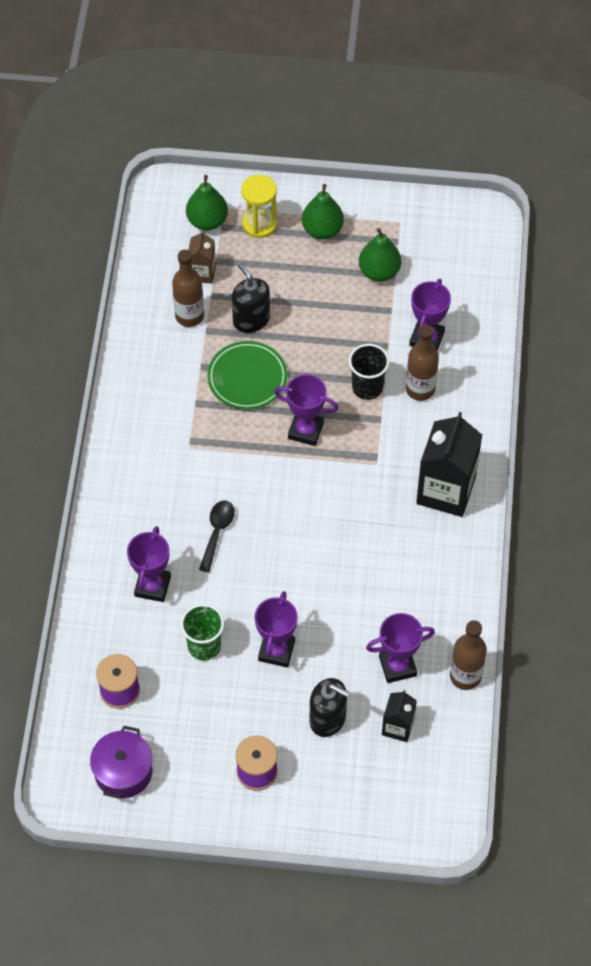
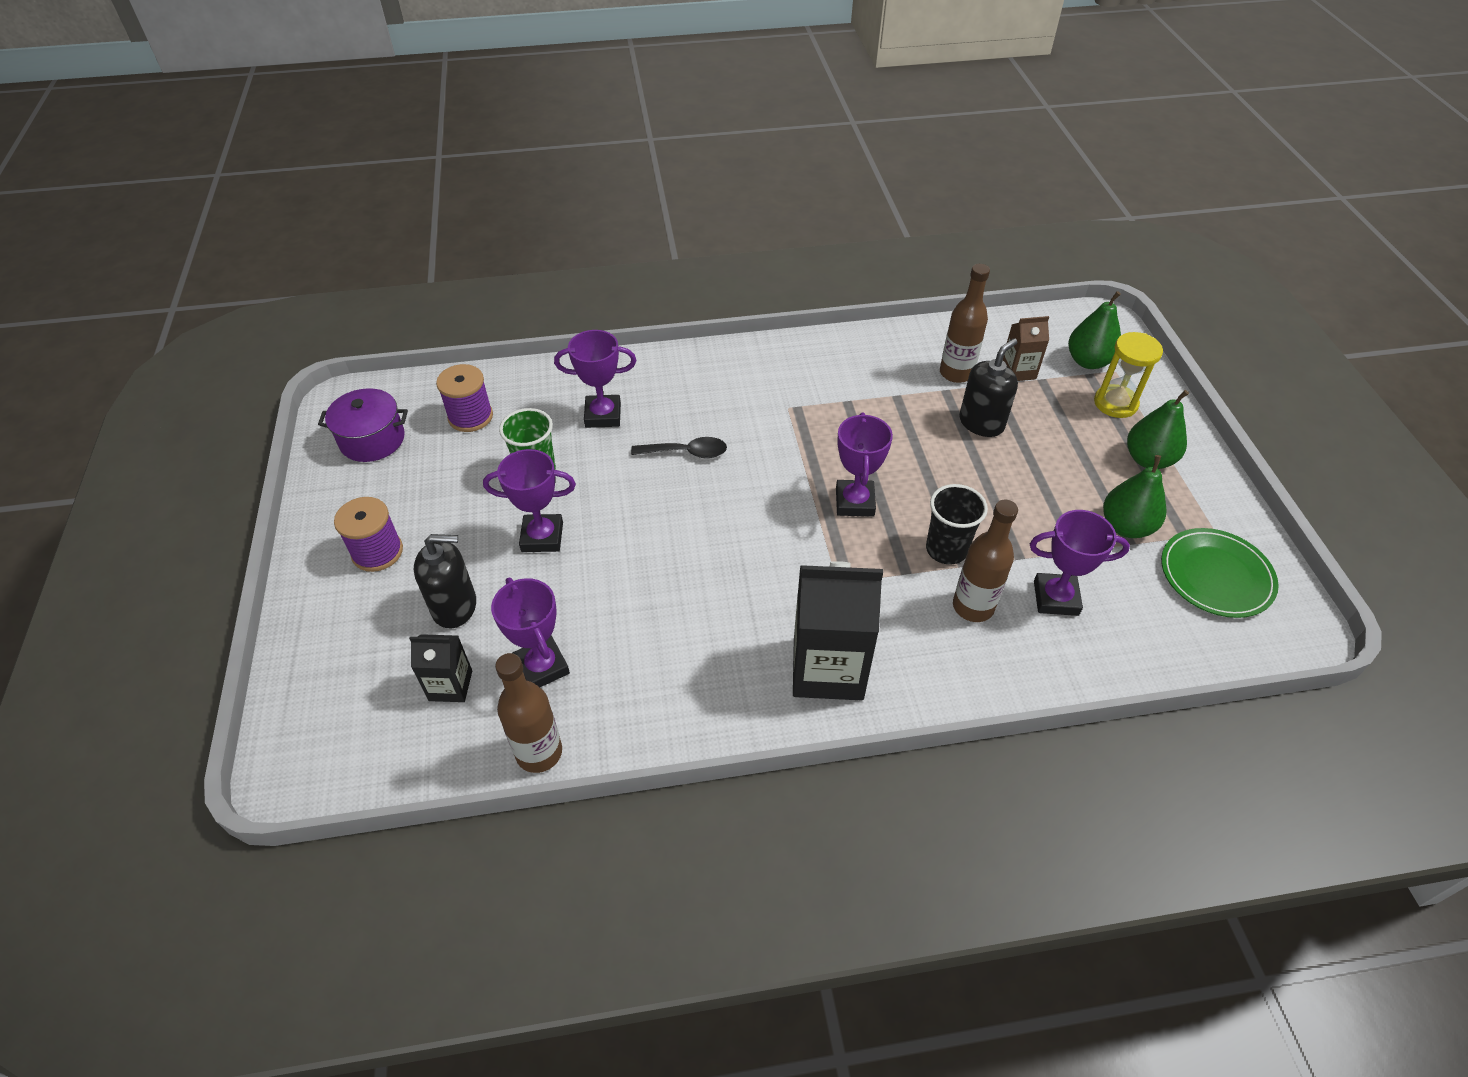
camera: 75 degrees right, 10 degrees down
(247, 377) = (901, 435): green plate -> green plate (1216, 575)
(328, 719) = (455, 606): black soap dispenser -> black soap dispenser turned 105 degrees counterclockwise

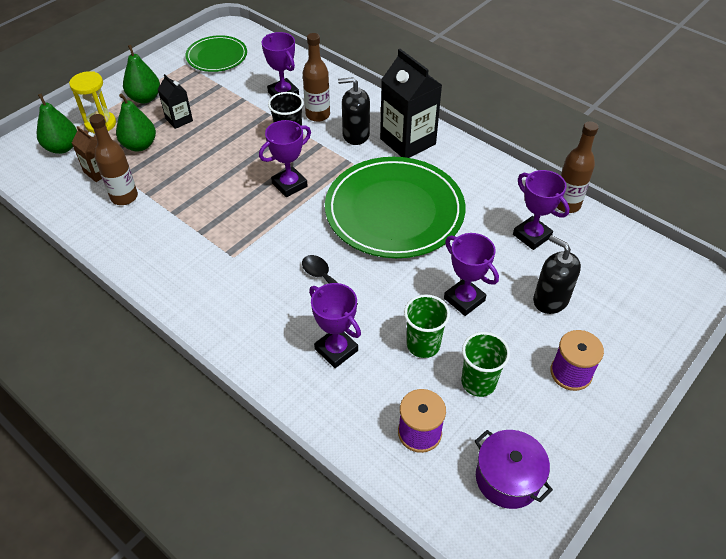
camera: 130 degrees left, 0 degrees up
(450, 685) = (585, 262): black carton -> black carton (179, 120)
(457, 481) = (478, 382): none -> green cup
(542, 667) = (532, 236): purple trophy -> purple trophy turned 60 degrees counterclockwise
(718, 566) = (394, 211): none -> green plate
(981, 423) = (168, 166): black soap dispenser -> black soap dispenser (355, 135)
(1126, 526) = (209, 89): green pear -> green pear (139, 145)

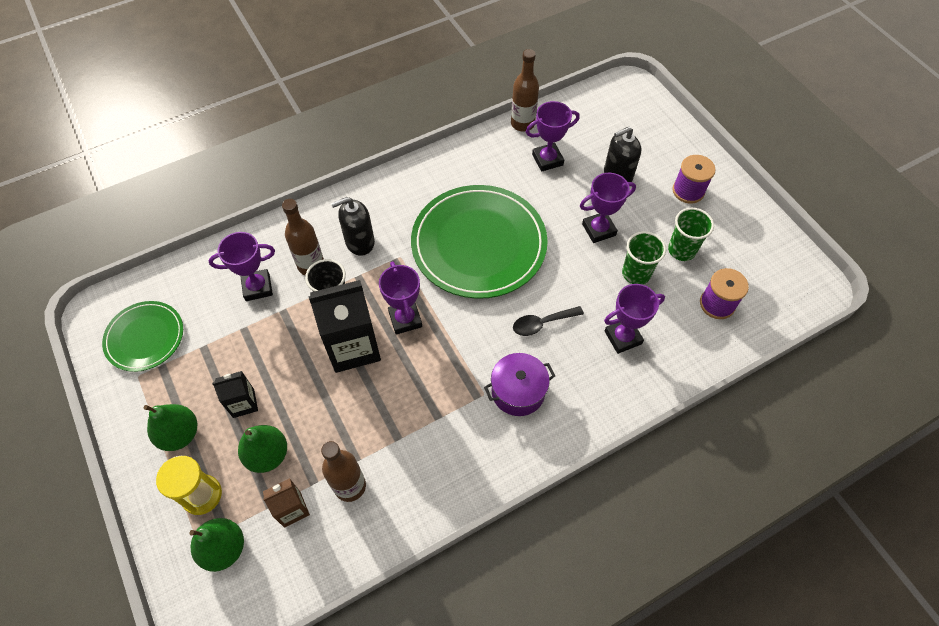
camera: 70 degrees left, 10 degrees up
(355, 135) = (359, 242): black soap dispenser -> black soap dispenser turned 45 degrees clockwise
(408, 141) = (391, 203): black carton -> black carton (353, 347)
(507, 478) = (766, 263): purple pot -> purple pot (518, 391)

